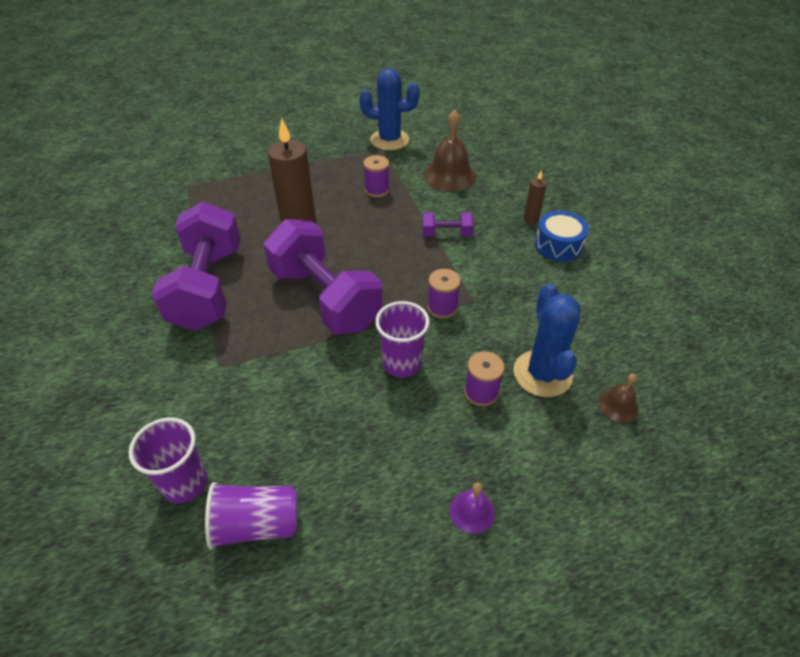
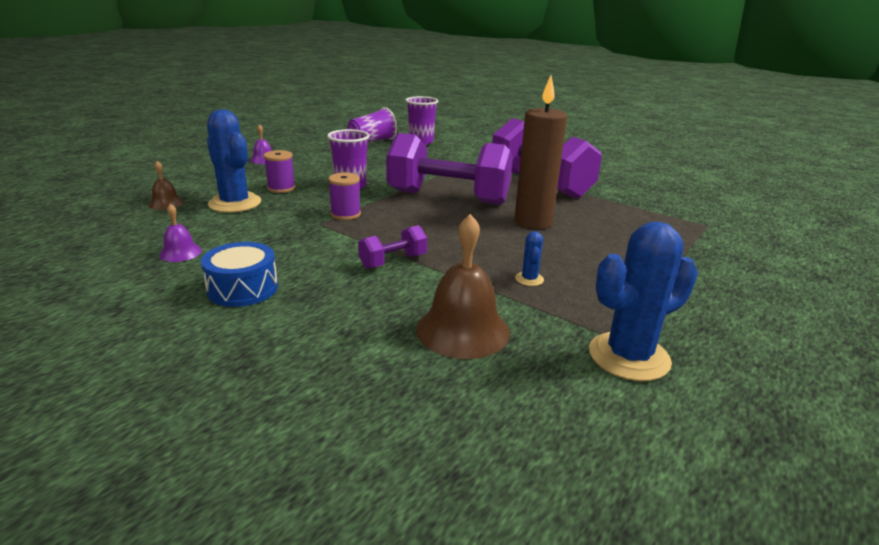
camera: 145 degrees right, 20 degrees down
(377, 190) = (529, 279): purple spool -> blue cactus
(530, 219) = (294, 307): brown candle -> none
(600, 302) = (180, 252): none -> purple bell

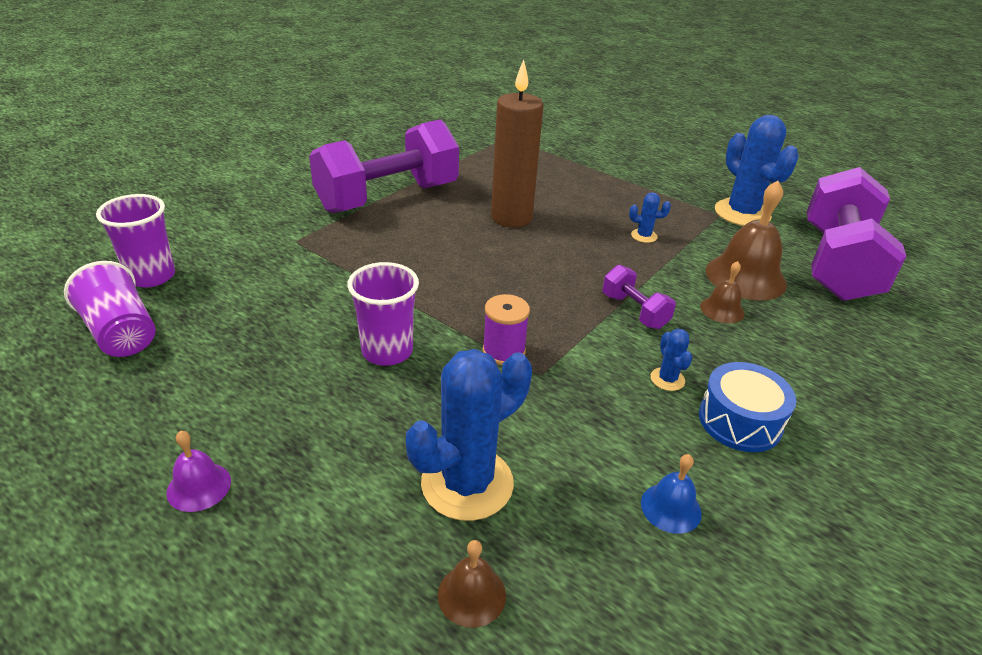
camera: 90 degrees left, 10 degrees up
(180, 252) = (671, 508): purple bell -> blue bell
(281, 188) = (390, 432): purple spool -> none
(301, 265) = (667, 379): none -> blue cactus
(397, 304) = (722, 309): none -> brown bell
(448, 197) = (437, 265): purple dumbbell -> purple dumbbell (837, 264)

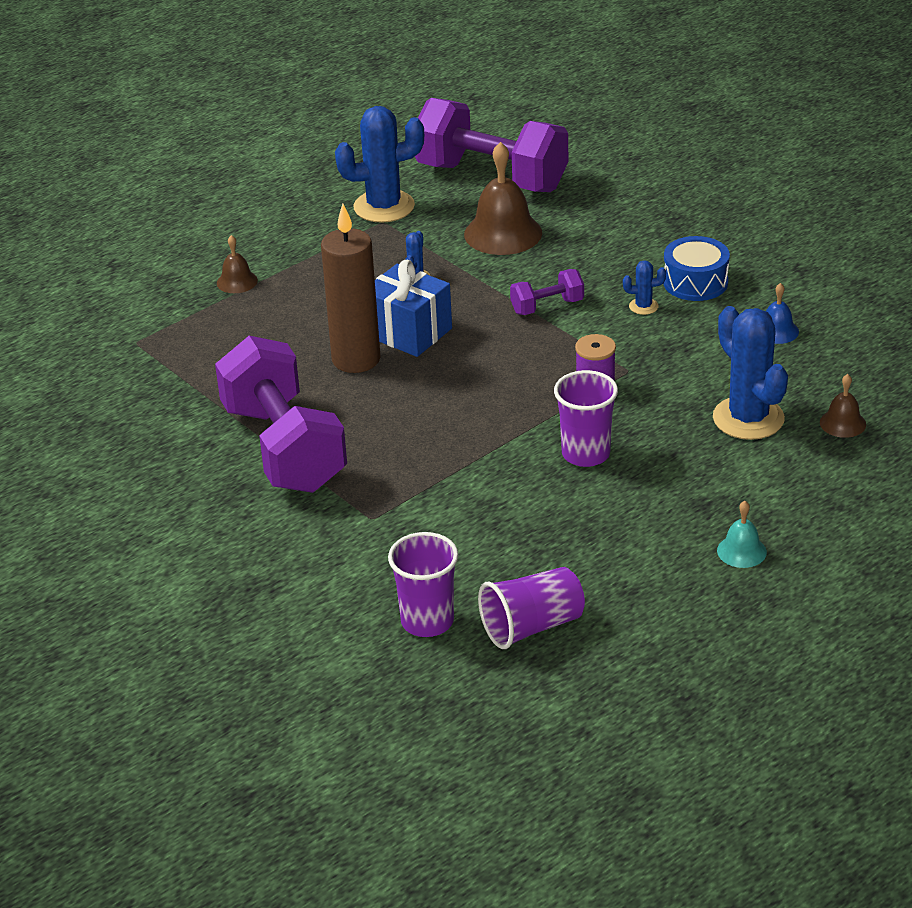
camera: 75 degrees left, 0 degrees up
(199, 486) = (741, 551): purple bell -> turquoise bell
(559, 238) = (408, 332): none -> blue gift
(722, 309) = (552, 258): brown bell -> brown bell (237, 281)

